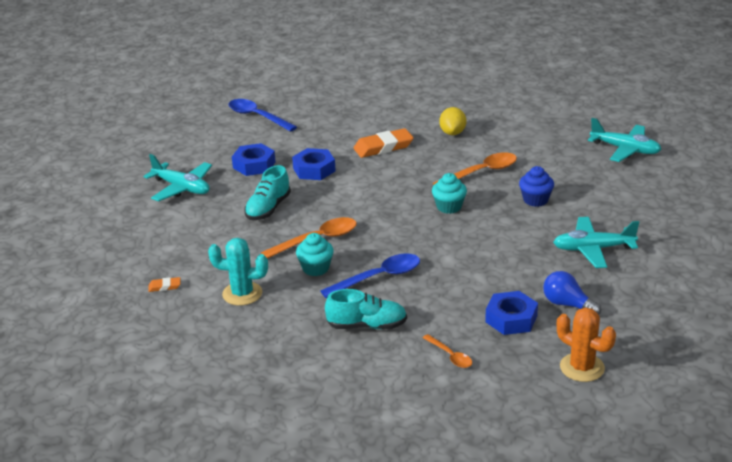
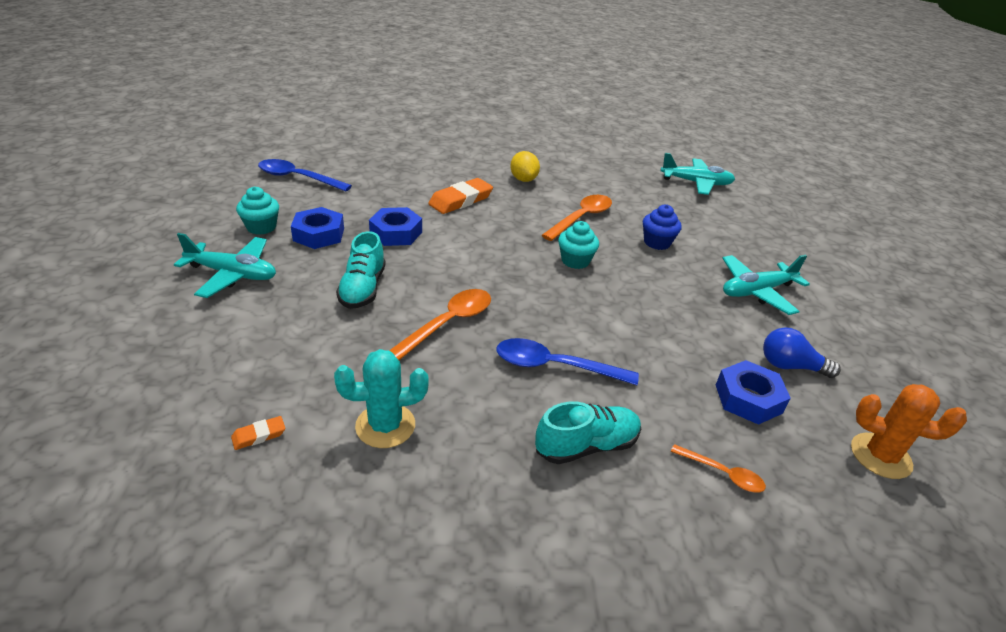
camera: 25 degrees left, 5 degrees up
(315, 268) = (468, 366): turquoise cupcake -> turquoise cupcake (261, 227)
(378, 277) = (555, 366): blue spoon -> blue spoon turned 120 degrees counterclockwise

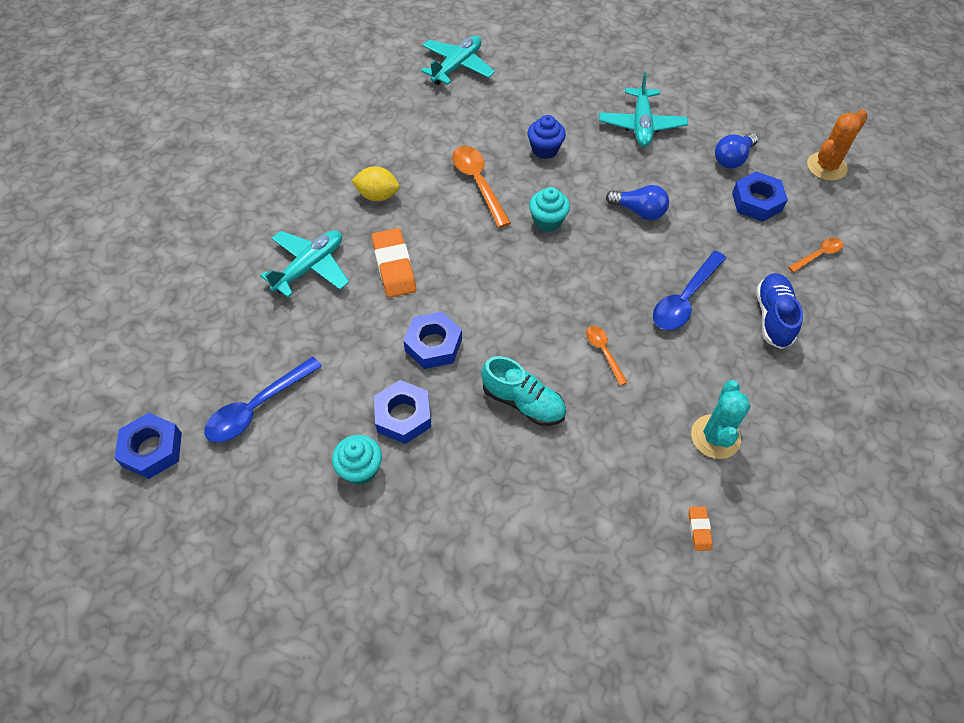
camera: 60 degrees left, 20 degrees up
(233, 274) = (448, 513): turquoise plane -> turquoise plane (310, 267)
(248, 153) = (152, 449): none -> blue nut
(447, 324) = (603, 352): orange spoon -> orange spoon, size x0.57
(586, 446) = (773, 317): turquoise shoe -> blue shoe
(642, 312) = (639, 211): none -> blue light bulb

